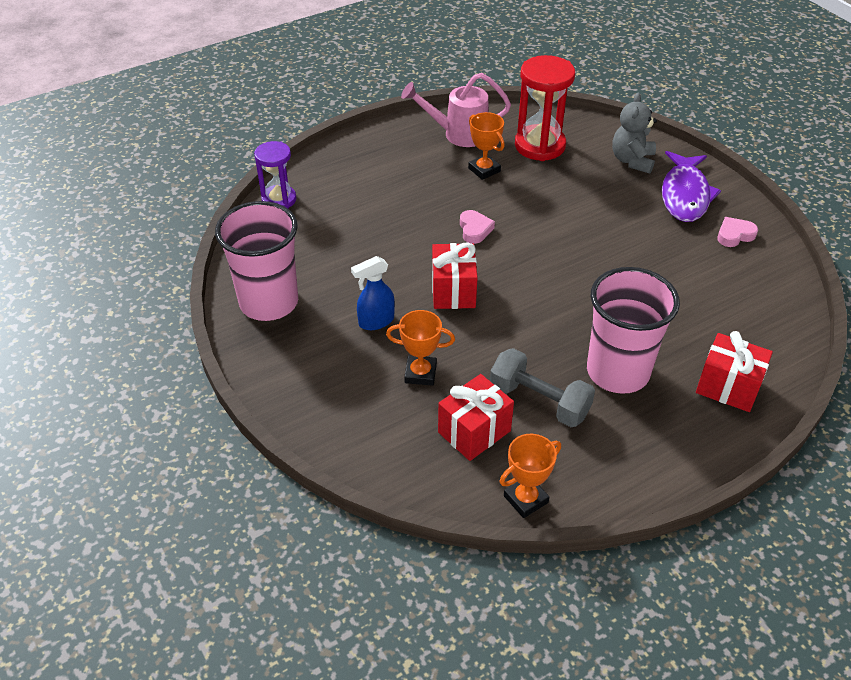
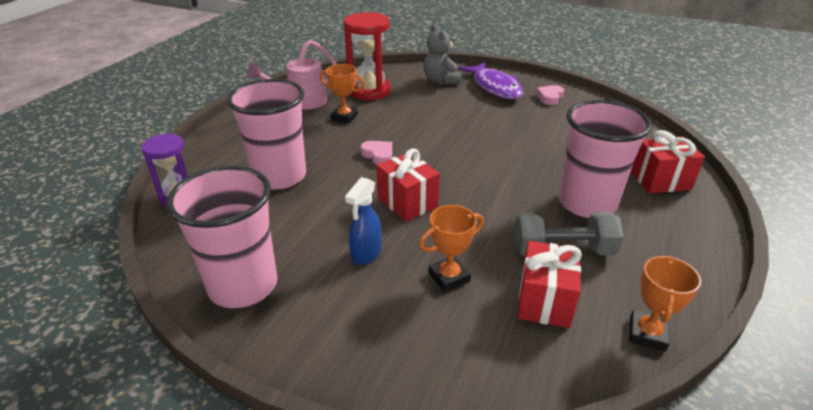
camera: 35 degrees left, 10 degrees down
(370, 214) = (279, 176): none -> pink cup

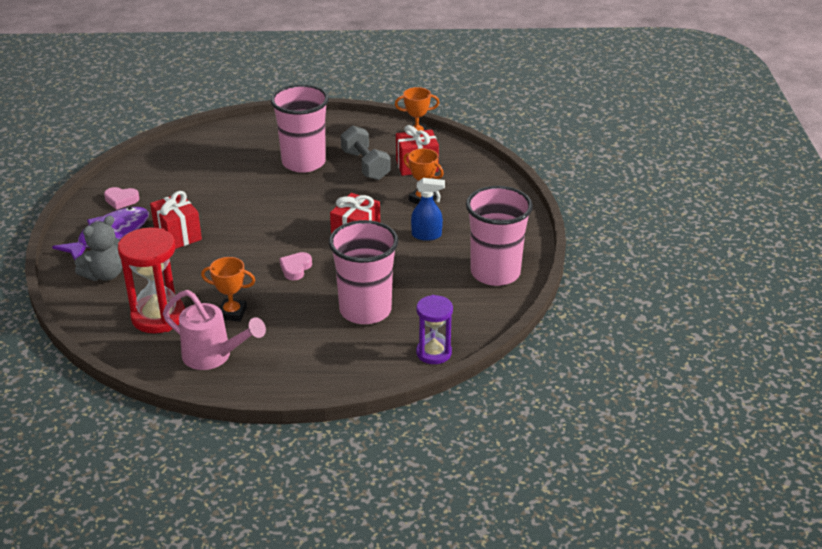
camera: 115 degrees left, 0 degrees up
(344, 117) = (232, 313): orange trophy -> orange trophy turned 75 degrees counterclockwise
(660, 180) = (252, 138): red gift -> red gift (178, 235)

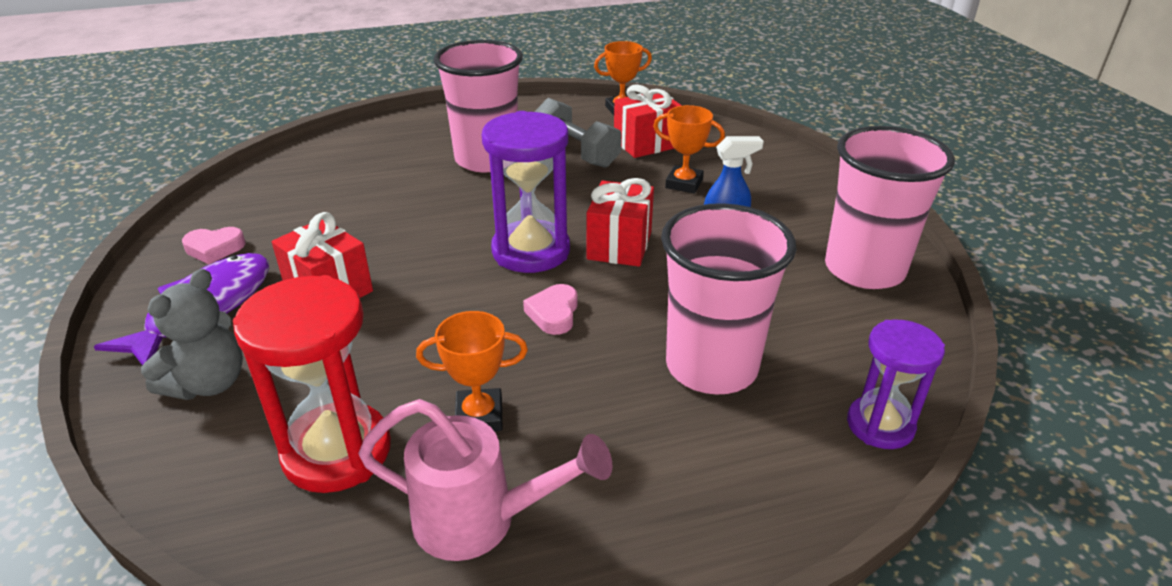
camera: 15 degrees left, 0 degrees up
(301, 230) = (531, 251): none -> purple hourglass

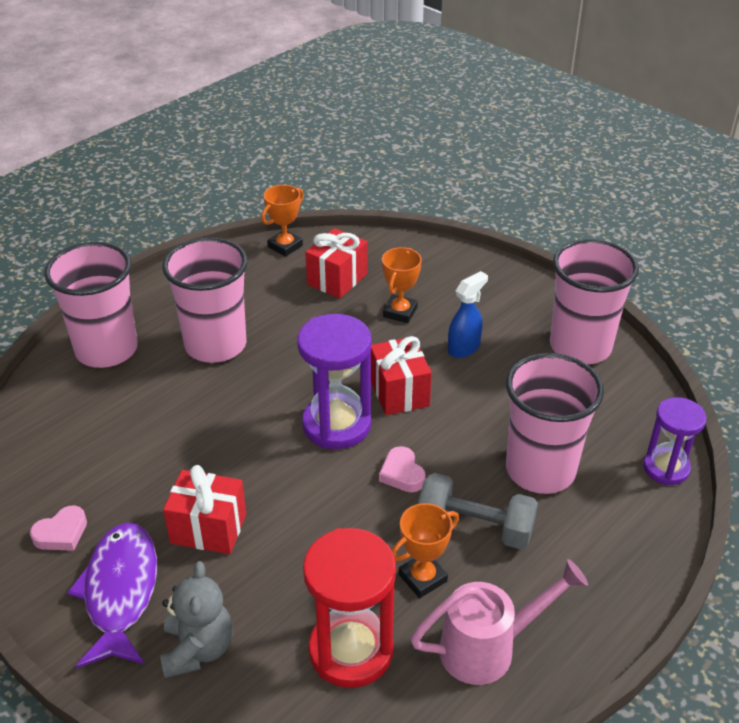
camera: 30 degrees left, 5 degrees up
(396, 138) = (106, 350): none -> pink cup
(576, 152) = (286, 309): grey dumbbell -> grey dumbbell (475, 527)
(684, 184) = (400, 312): orange trophy -> orange trophy turned 60 degrees counterclockwise

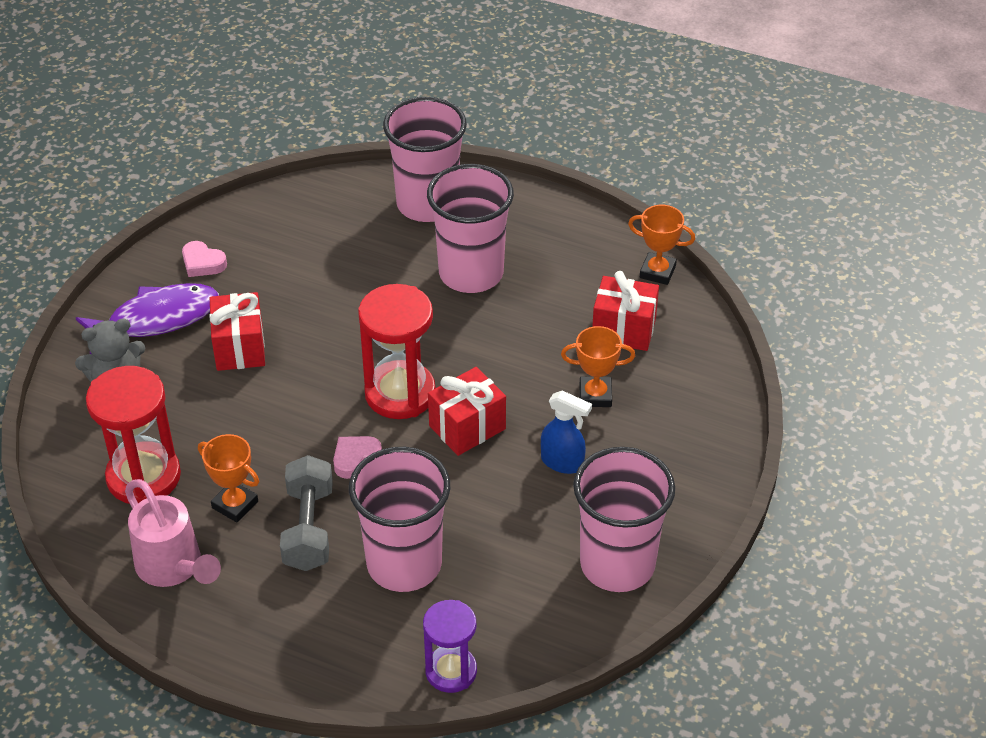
camera: 70 degrees right, 5 degrees up
(336, 425) = (400, 393): purple hourglass -> red hourglass

